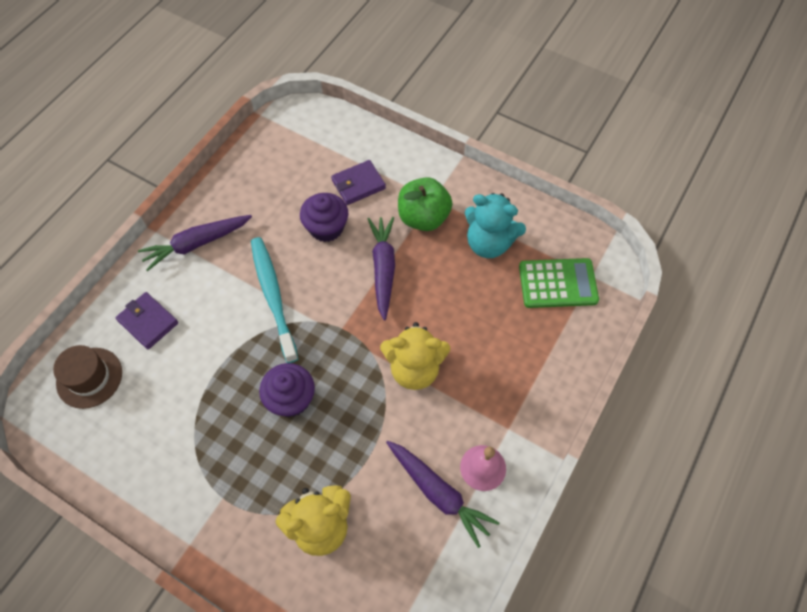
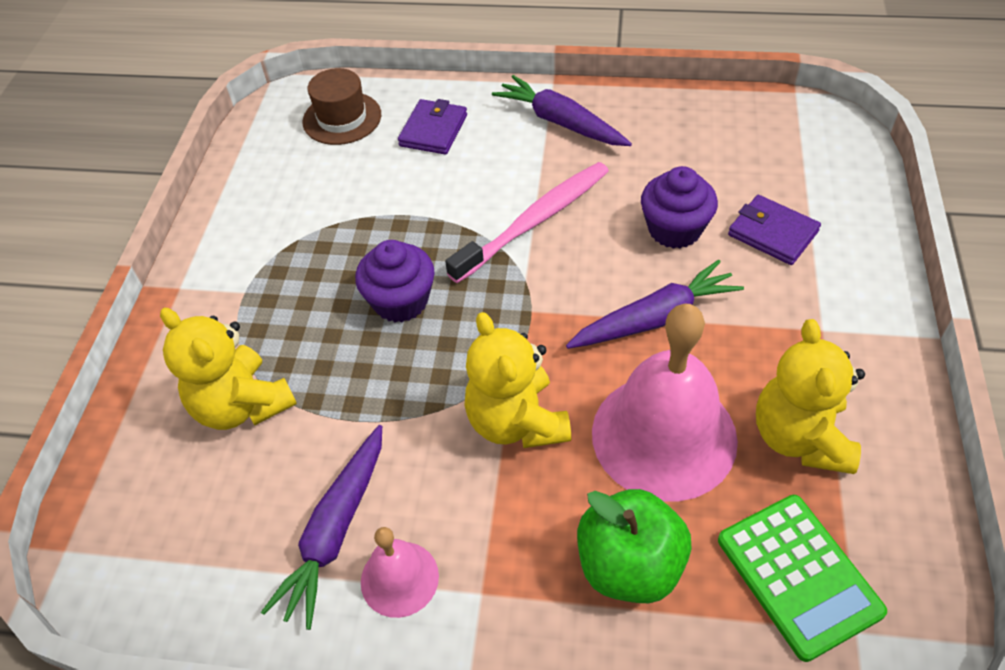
camera: 70 degrees right, 10 degrees down
(273, 297) = (534, 222): turquoise toothbrush -> pink toothbrush
(423, 218) = (778, 331): green apple -> green apple (629, 565)
(459, 301) = (664, 436): none -> pink bell
(489, 243) = (800, 437): turquoise teddy bear -> yellow teddy bear

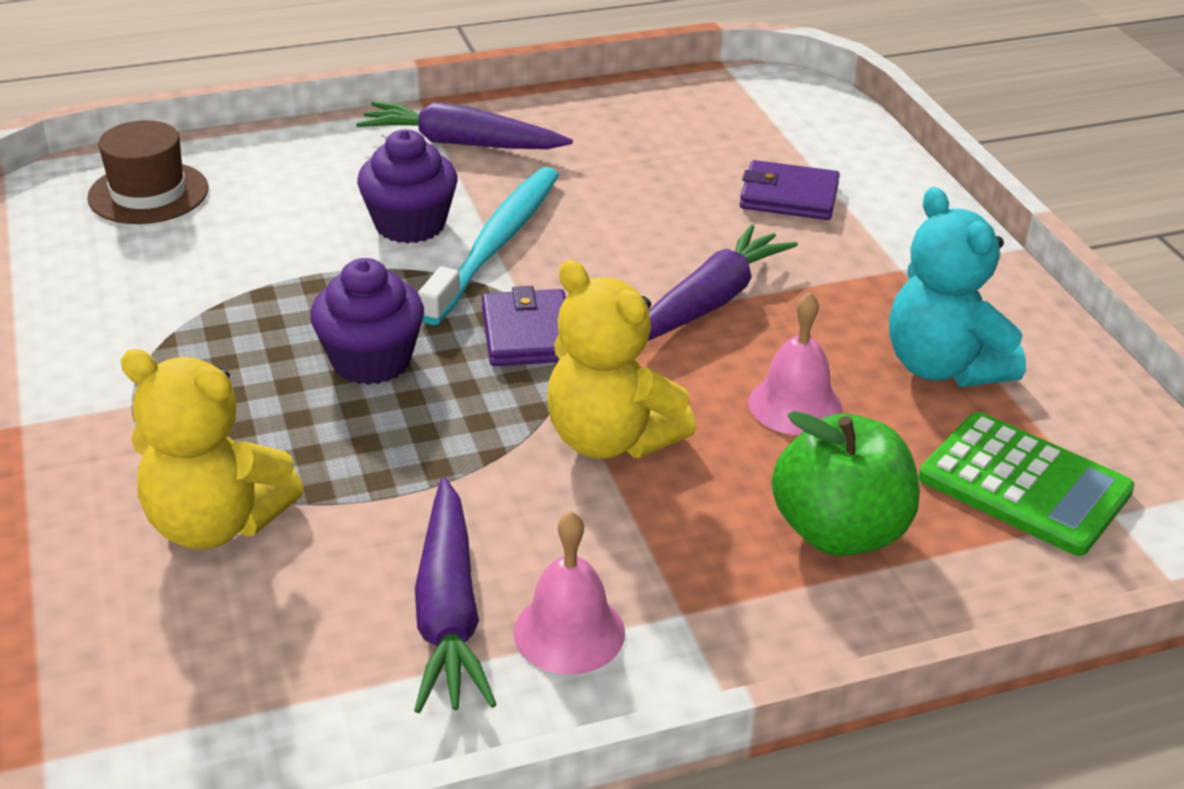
camera: 30 degrees left, 15 degrees down
(433, 130) = (293, 182): purple wallet -> purple wallet (527, 334)
(534, 222) = (495, 245): pink toothbrush -> turquoise toothbrush
(664, 436) = (795, 405): pink bell -> pink bell, size x0.50
(674, 229) = (674, 216): purple cupcake -> purple cupcake (410, 224)
(800, 437) = (943, 367): yellow teddy bear -> turquoise teddy bear

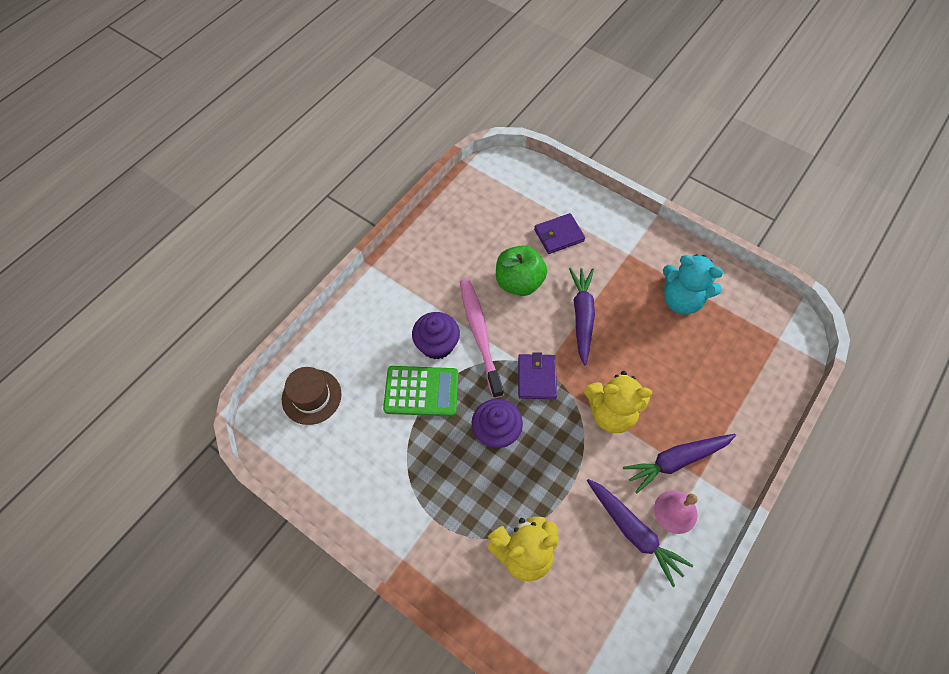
camera: 35 degrees left, 25 degrees up
(461, 143) = (409, 280): purple carrot -> purple carrot (676, 461)
(495, 245) = (480, 335): turquoise toothbrush -> pink toothbrush
(527, 334) = (536, 378): purple wallet -> purple wallet turned 45 degrees clockwise
(795, 405) = (653, 353): pink bell -> none
(839, 532) = (713, 405): green apple -> green apple (519, 282)
(1024, 485) = (747, 343): green calculator -> green calculator (421, 391)

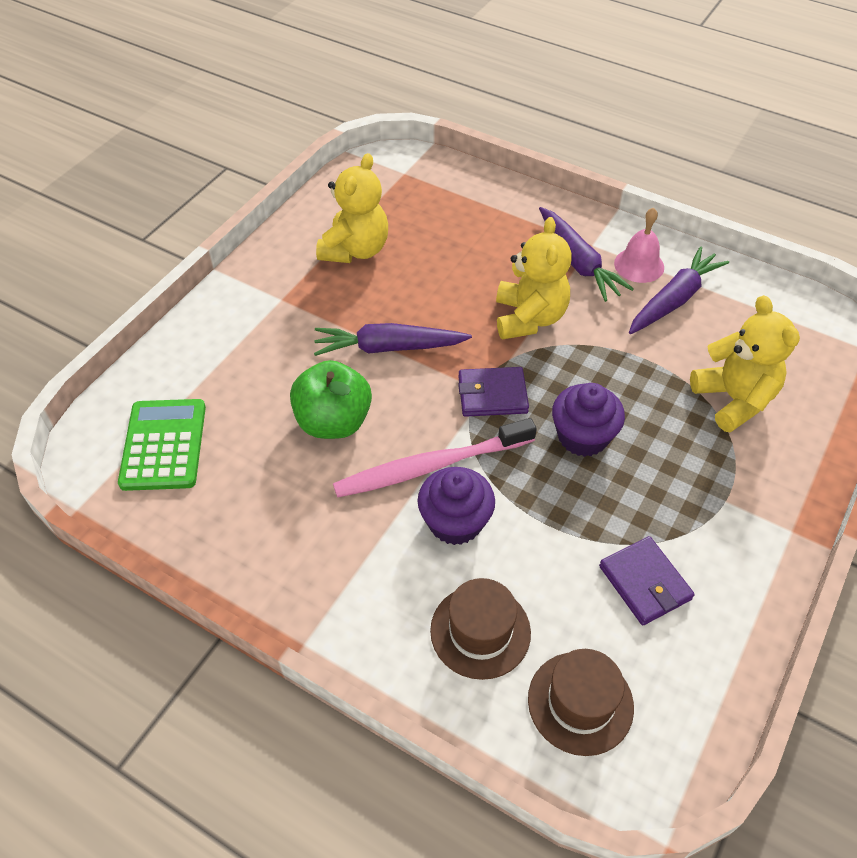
camera: 95 degrees left, 10 degrees down
(363, 350) = (480, 631): none -> brown hat
(421, 391) = (539, 535): green calculator -> green calculator (163, 445)
(559, 235) = (245, 376): purple wallet -> purple wallet (645, 583)
(681, 300) = (355, 250): turquoise teddy bear -> yellow teddy bear

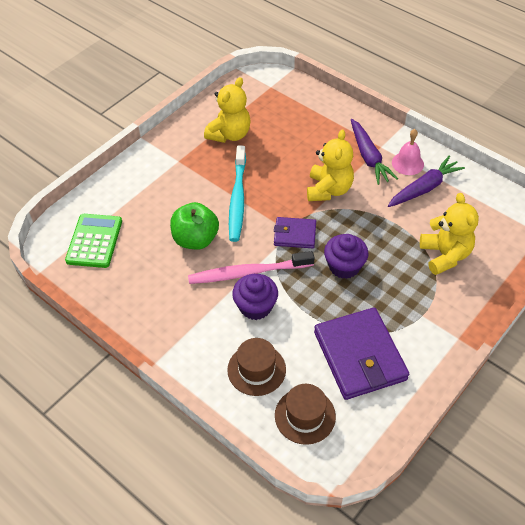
camera: 10 degrees right, 0 degrees up
(388, 348) = (237, 198): purple carrot -> turquoise toothbrush
(645, 583) = (360, 356): purple wallet -> purple wallet, size x1.84

